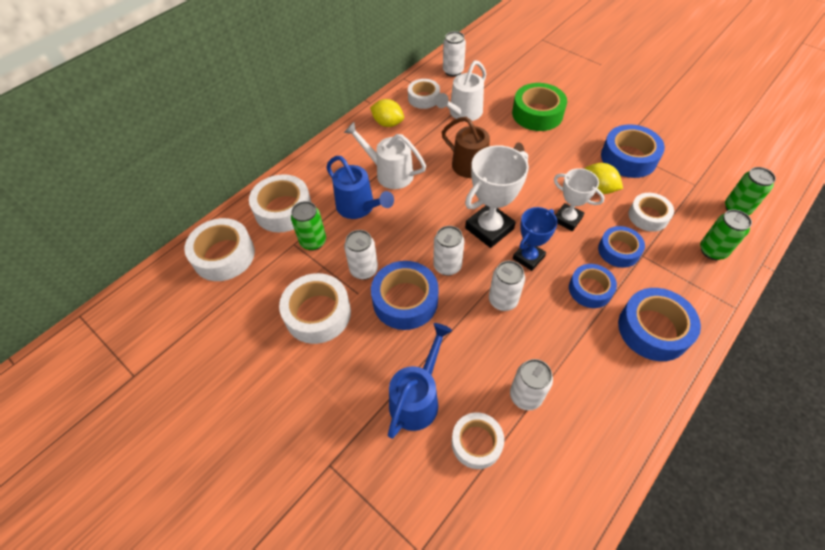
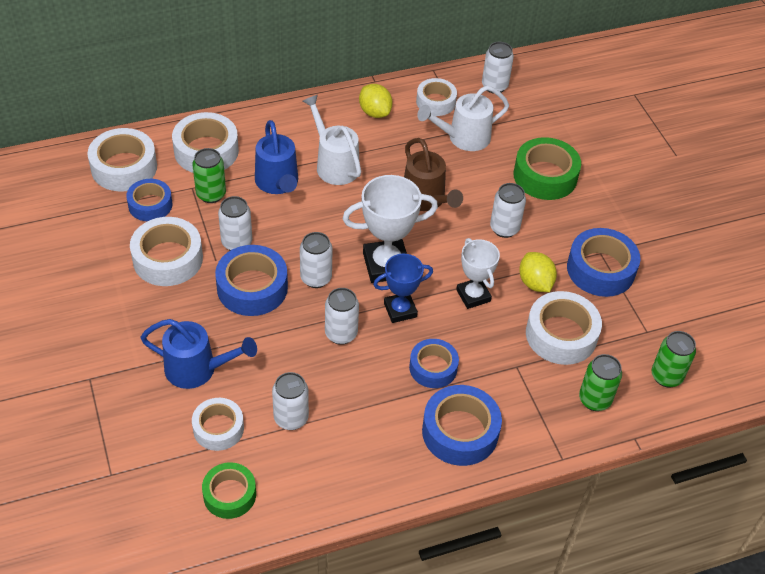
camera: 25 degrees right, 5 degrees down
(417, 397) = (198, 369): blue watering can -> blue watering can turned 45 degrees clockwise
(536, 501) = (229, 494): none -> green tape
(544, 161) = (504, 228): none -> white can
(618, 250) = (496, 350): blue tape -> blue tape (150, 205)
(648, 216) = (561, 335): white tape -> white tape, size x1.53

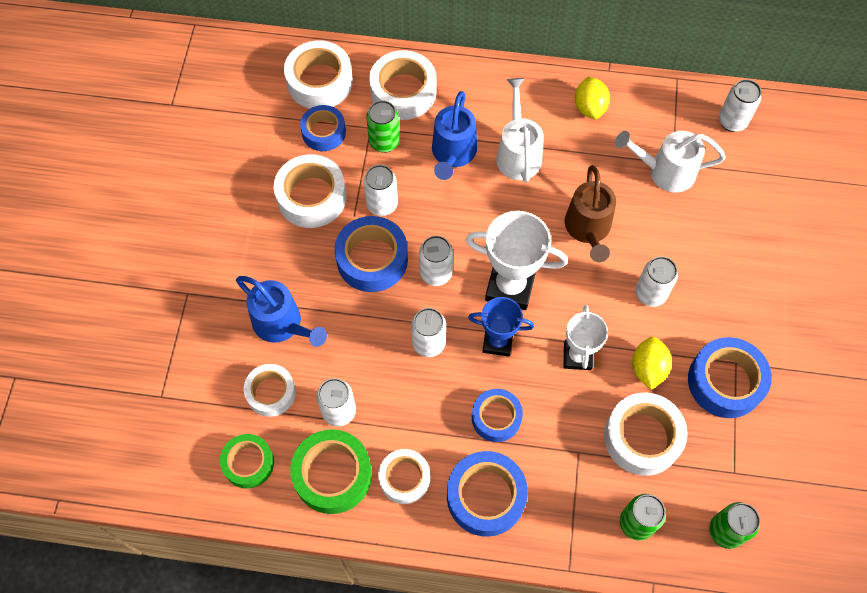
camera: 30 degrees right, 15 degrees up
(436, 102) = (659, 118): white tape -> white tape (404, 478)
(545, 176) = (727, 250): green tape -> green tape (333, 474)

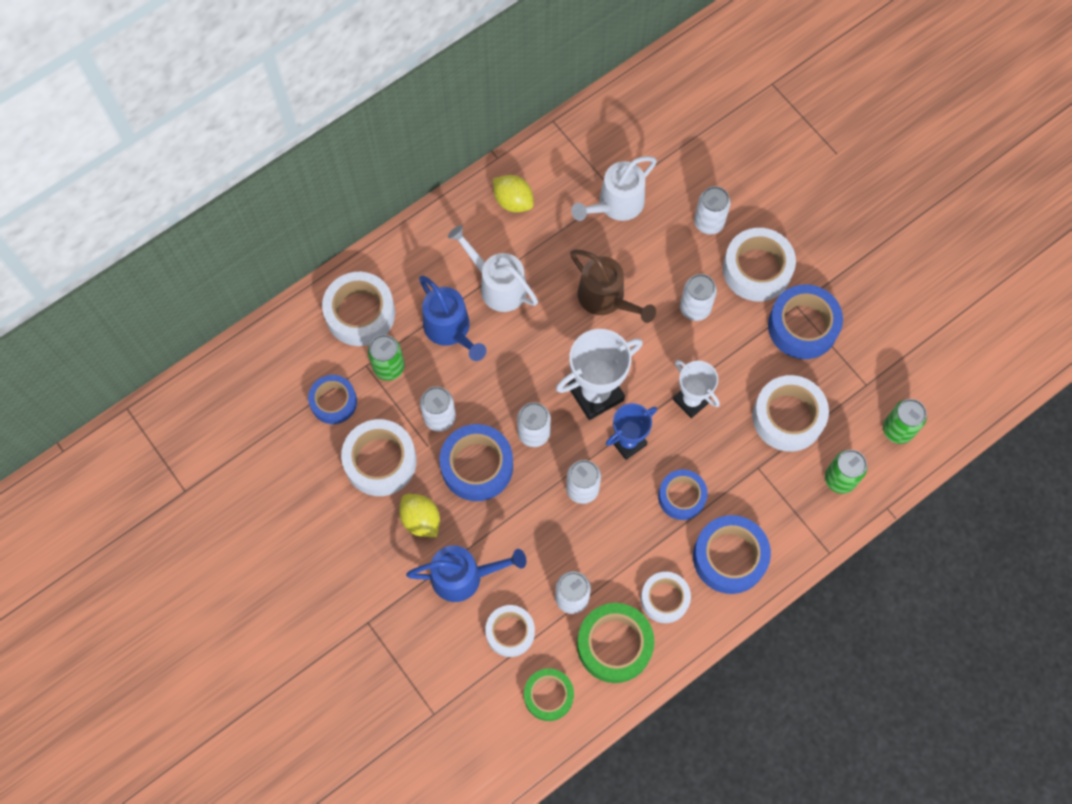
camera: 45 degrees left, 5 degrees up
(320, 82) = (285, 364): white tape -> white tape (757, 269)
(648, 368) = (745, 365): yellow lemon -> yellow lemon (421, 520)
(732, 121) = (624, 122): white can -> white can (709, 223)

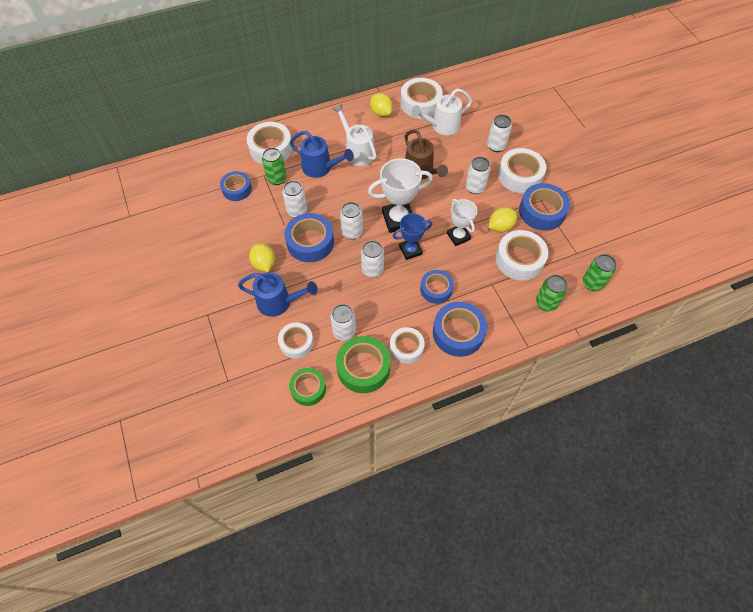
camera: 15 degrees right, 10 degrees down
(380, 461) = (252, 226): white tape -> white tape (420, 103)
(451, 330) = (321, 168): blue watering can -> blue watering can turned 45 degrees counterclockwise
(748, 368) = (500, 227): none -> yellow lemon

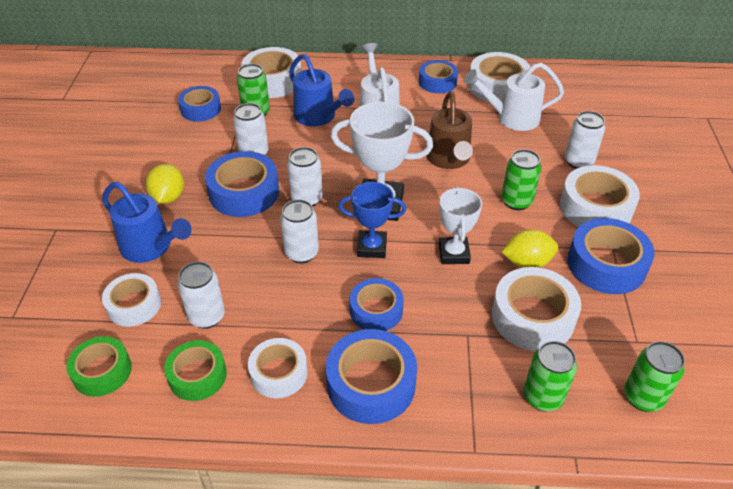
camera: 25 degrees right, 15 degrees down
(363, 368) = (197, 375): green tape -> green tape, size x0.65
(381, 113) = (437, 82): yellow lemon -> blue tape
(475, 188) = (516, 201): white can -> green can

